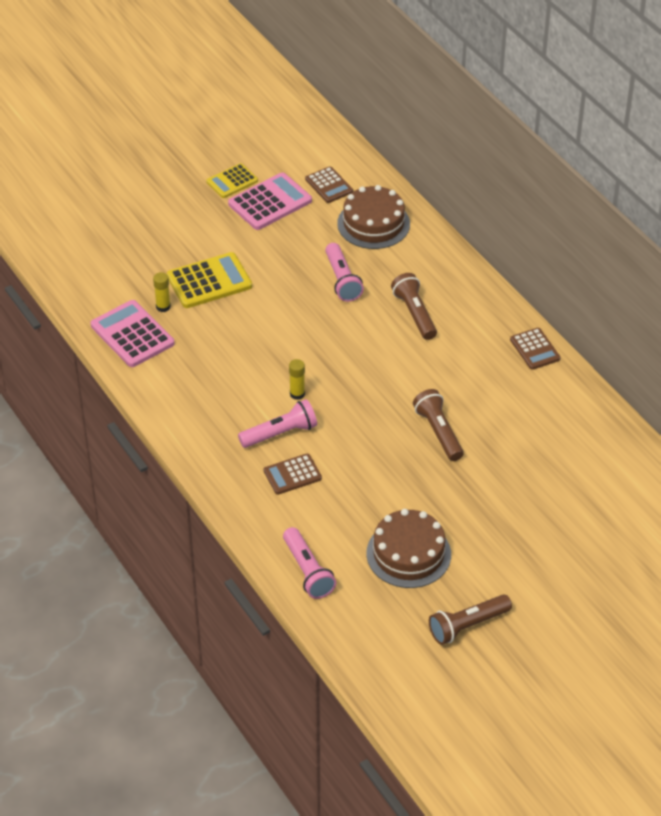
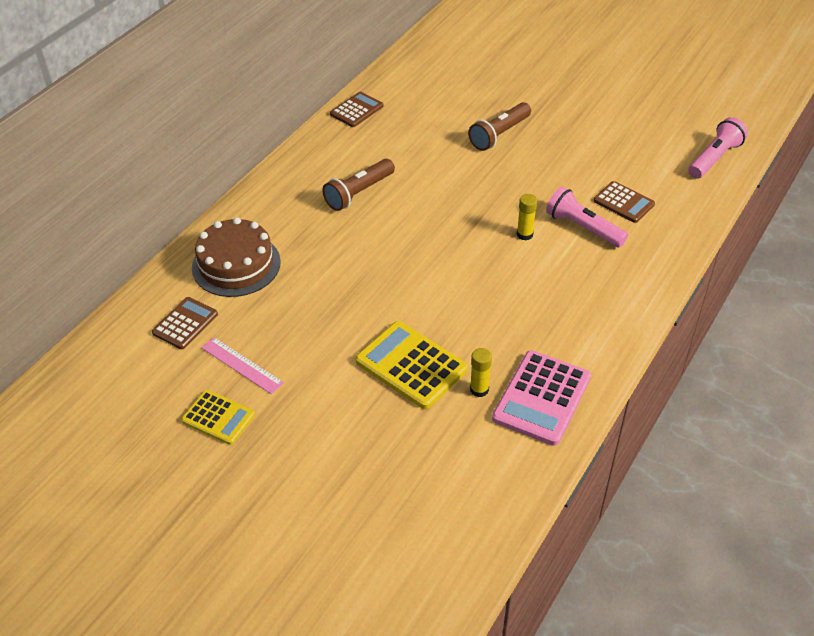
camera: 115 degrees left, 0 degrees up
(270, 202) = (242, 365): pink calculator -> pink ruler
(342, 280) = (341, 258): pink flashlight -> none
(408, 554) = (643, 112): brown cake -> none
(467, 626) = (679, 67): brown flashlight -> none

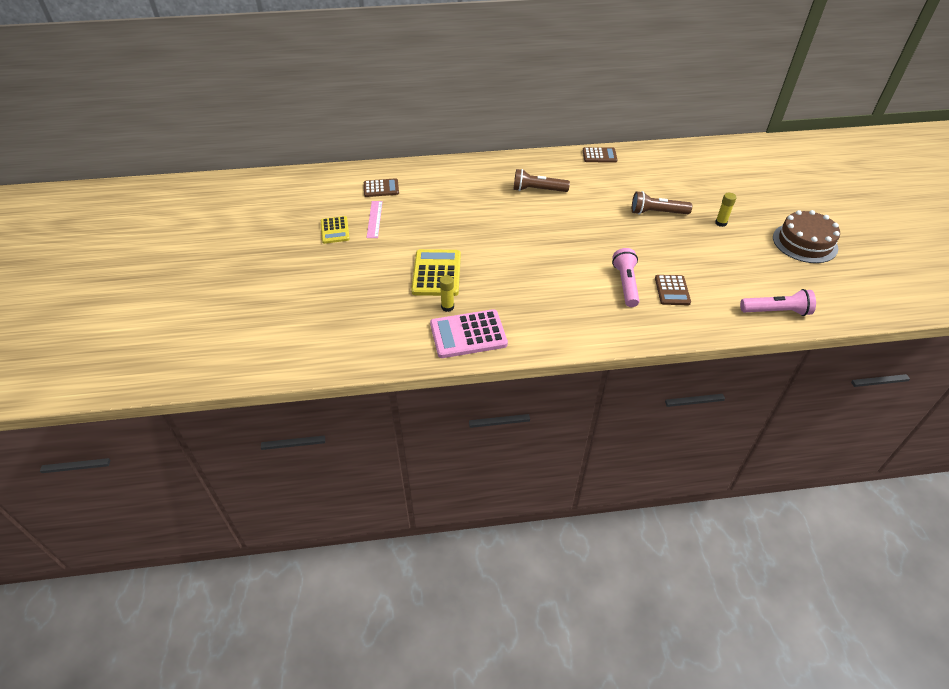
camera: 50 degrees right, 0 degrees up
(236, 264) = (436, 181): brown cake -> brown cake (805, 243)
(524, 234) = (588, 264): yellow glue stick -> yellow glue stick (720, 223)

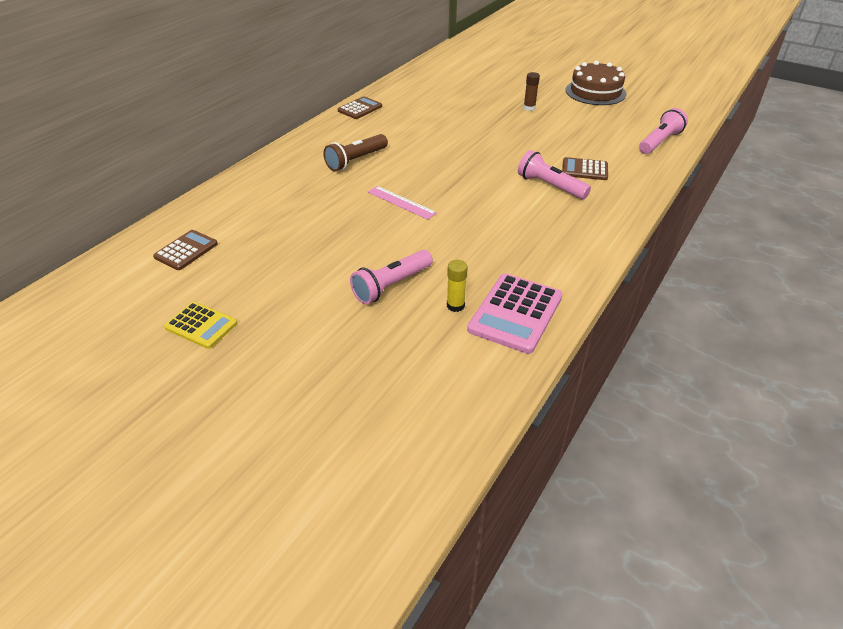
camera: 50 degrees left, 5 degrees down
(374, 219) = (232, 283): pink ruler -> pink ruler (401, 202)
(436, 273) = (391, 285): yellow calculator -> pink flashlight
(657, 213) = (477, 125): brown flashlight -> none
(672, 290) = (584, 170): brown calculator -> brown calculator turned 150 degrees clockwise
(720, 223) = (529, 108): yellow glue stick -> brown glue stick

